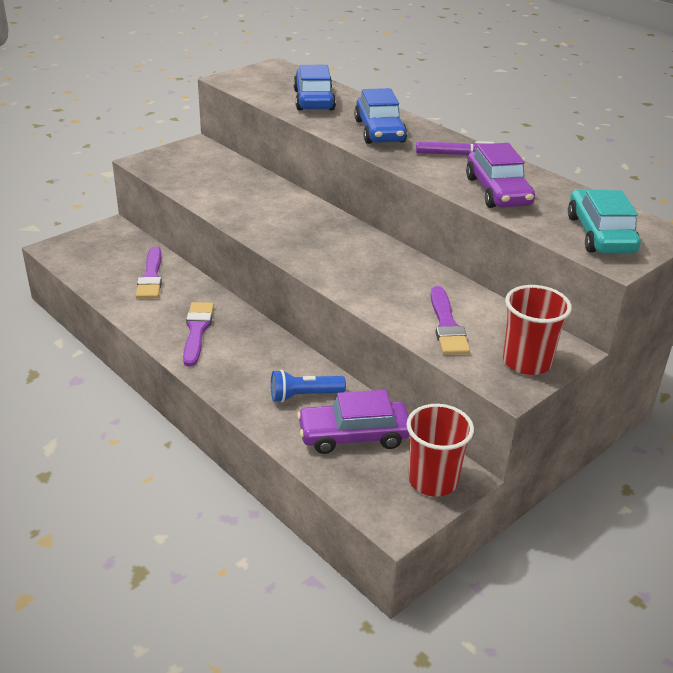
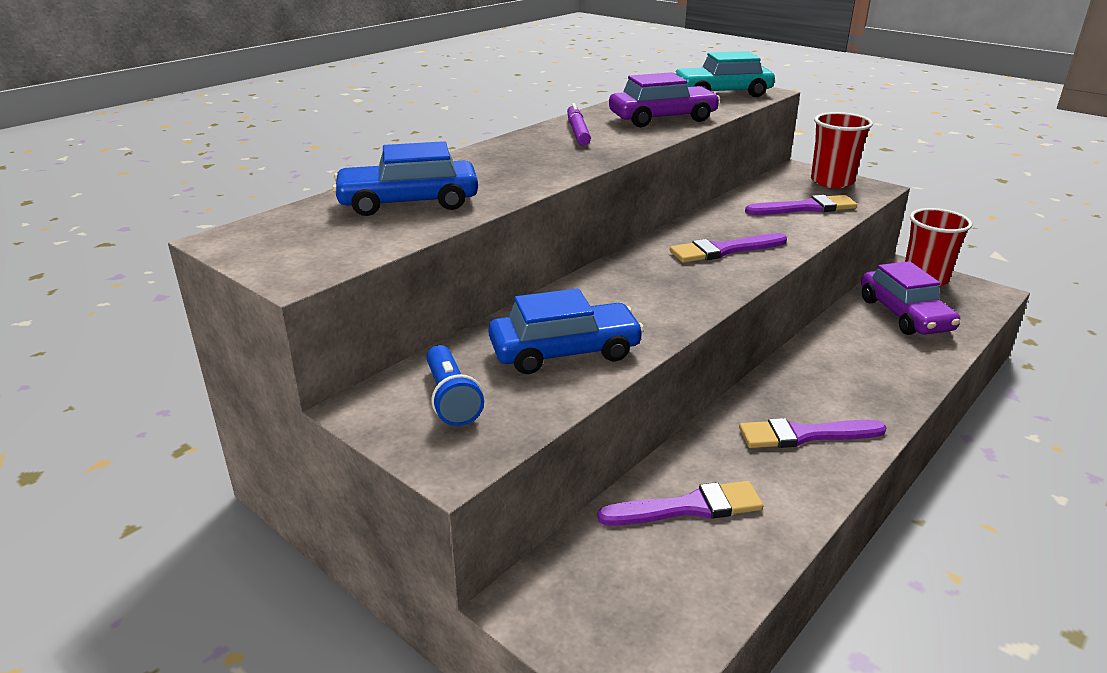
camera: 95 degrees left, 5 degrees down
(304, 396) = (869, 345): blue flashlight -> blue flashlight (451, 399)
(355, 264) = (724, 250): none -> purple brush
(379, 131) = (522, 163): blue car -> blue car (565, 351)

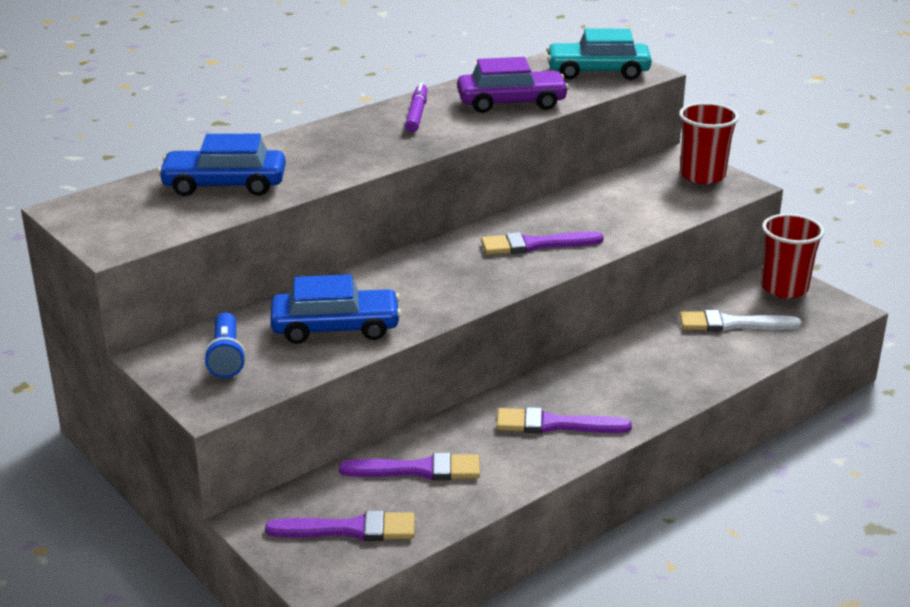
camera: 10 degrees right, 0 degrees up
(805, 208) = (650, 205): purple brush -> purple brush (350, 529)
(904, 315) = (732, 324): purple car -> white brush

